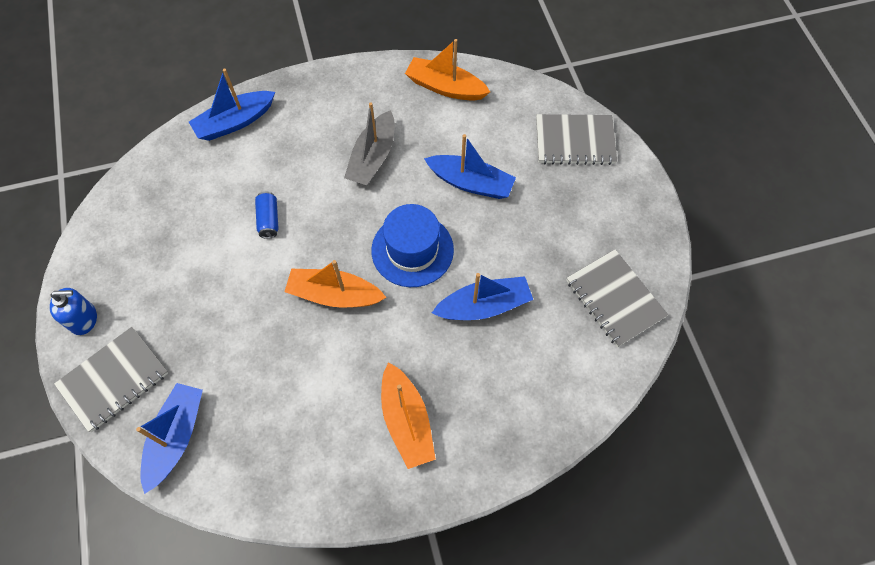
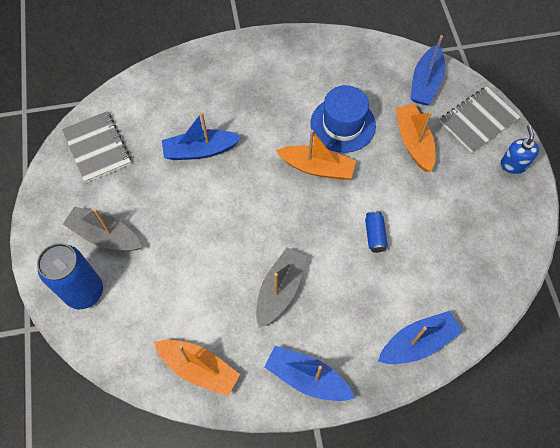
camera: 175 degrees left, 0 degrees up
(84, 319) = (513, 164): blue soap dispenser -> blue soap dispenser turned 90 degrees clockwise
(406, 421) = (267, 81): orange boat -> orange boat (413, 142)
(412, 250) = (251, 198): blue hat -> blue hat (343, 124)
(471, 183) = (192, 256): blue boat -> blue boat (307, 378)
(571, 196) = (105, 235): none -> grey boat
(574, 141) = (84, 291): grey notebook -> blue can

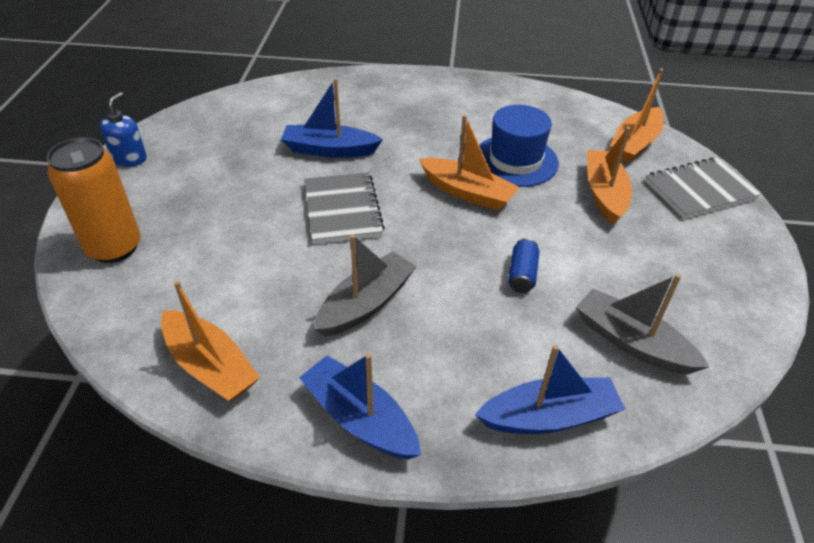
camera: 15 degrees right, 20 degrees down
(84, 291) = (114, 247): blue can -> orange can
(97, 148) = (213, 126): grey notebook -> grey notebook (342, 210)
(105, 235) = (173, 201): grey boat -> grey boat (631, 342)
(425, 83) = (635, 144): blue boat -> orange boat
(513, 164) = (743, 242): blue soap dispenser -> blue soap dispenser (129, 158)

